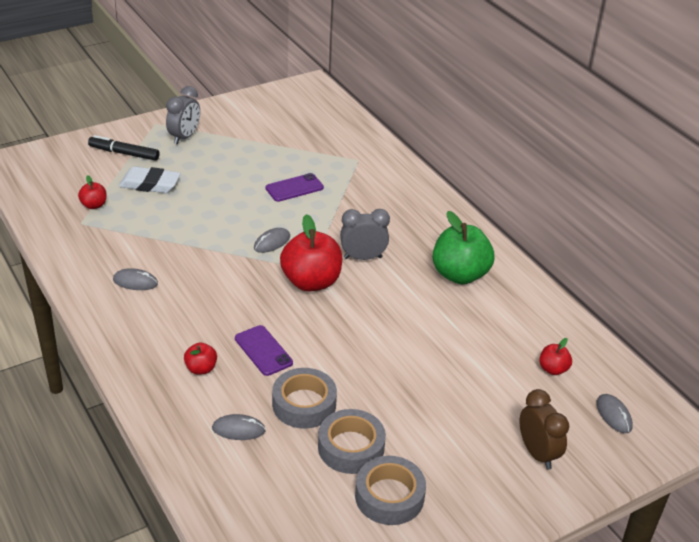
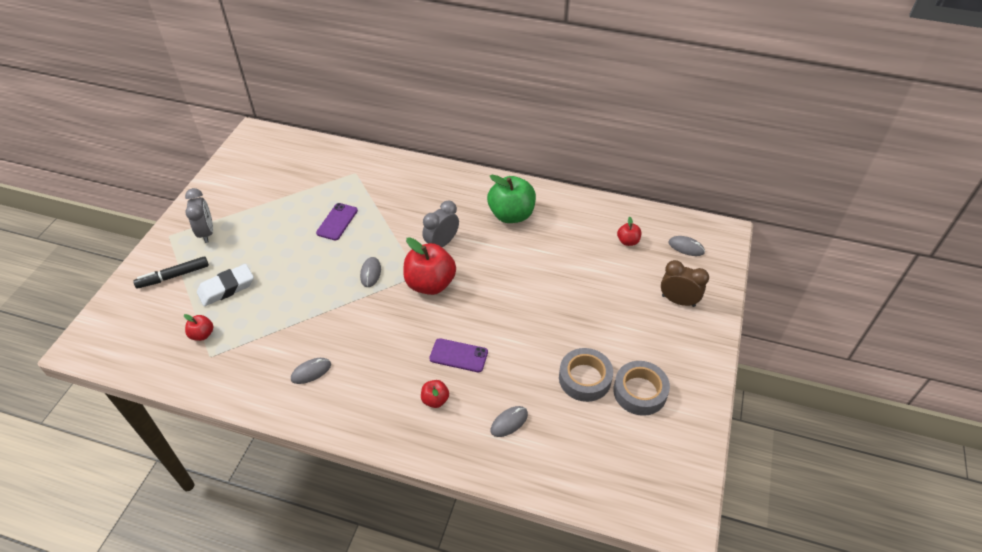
camera: 40 degrees left, 10 degrees up
(304, 404) = (526, 372): grey tape -> none

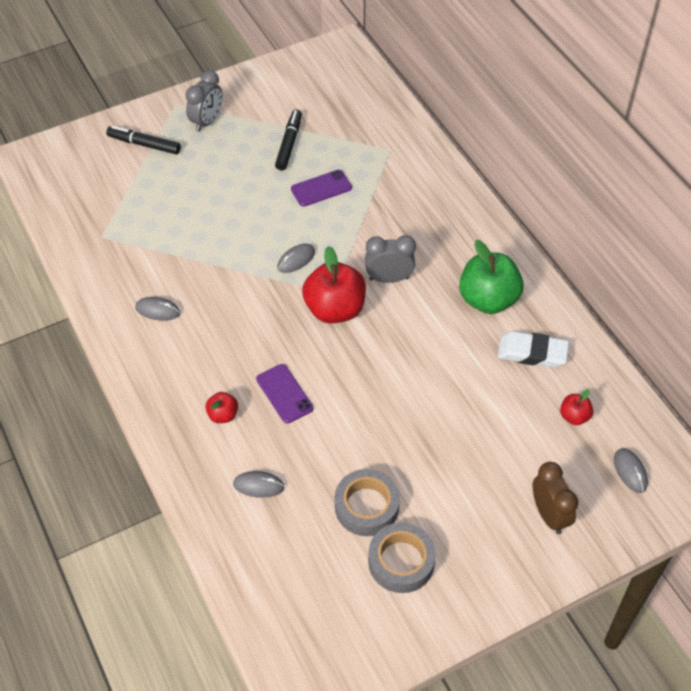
camera: 45 degrees right, 5 degrees up
(202, 334) = (114, 213): red apple -> none
(226, 288) = (171, 185): white eraser -> white eraser (532, 353)
(284, 210) = (289, 144): none -> black marker

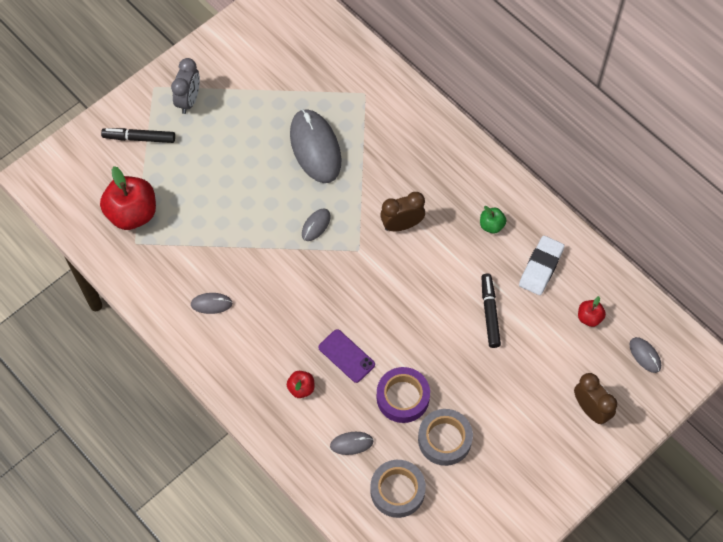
camera: 15 degrees left, 10 degrees up
(289, 144) = (272, 108): black marker -> black marker (490, 313)
(321, 188) = (315, 148): purple phone -> grey mouse
(333, 451) = (402, 397): none -> purple tape
(335, 309) = (364, 266): red apple -> red apple (132, 213)
(389, 278) = (402, 225): grey clock -> brown clock
(401, 561) = (485, 479): grey tape -> grey tape (397, 490)
(488, 300) = (491, 225): green apple -> green apple, size x0.48
(532, 353) = (541, 267): white eraser -> white eraser turned 60 degrees counterclockwise

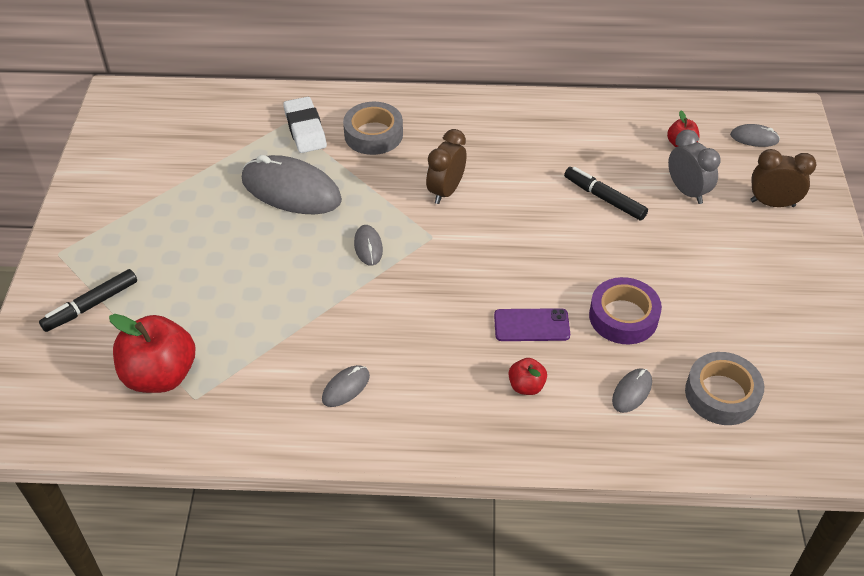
camera: 45 degrees left, 15 degrees down
(189, 100) = (112, 239): grey clock -> grey clock (687, 191)
(444, 439) = (701, 319): grey tape -> grey tape (373, 134)
(491, 225) = (520, 139): green apple -> none
(541, 267) = (598, 138): white eraser -> white eraser (305, 129)

